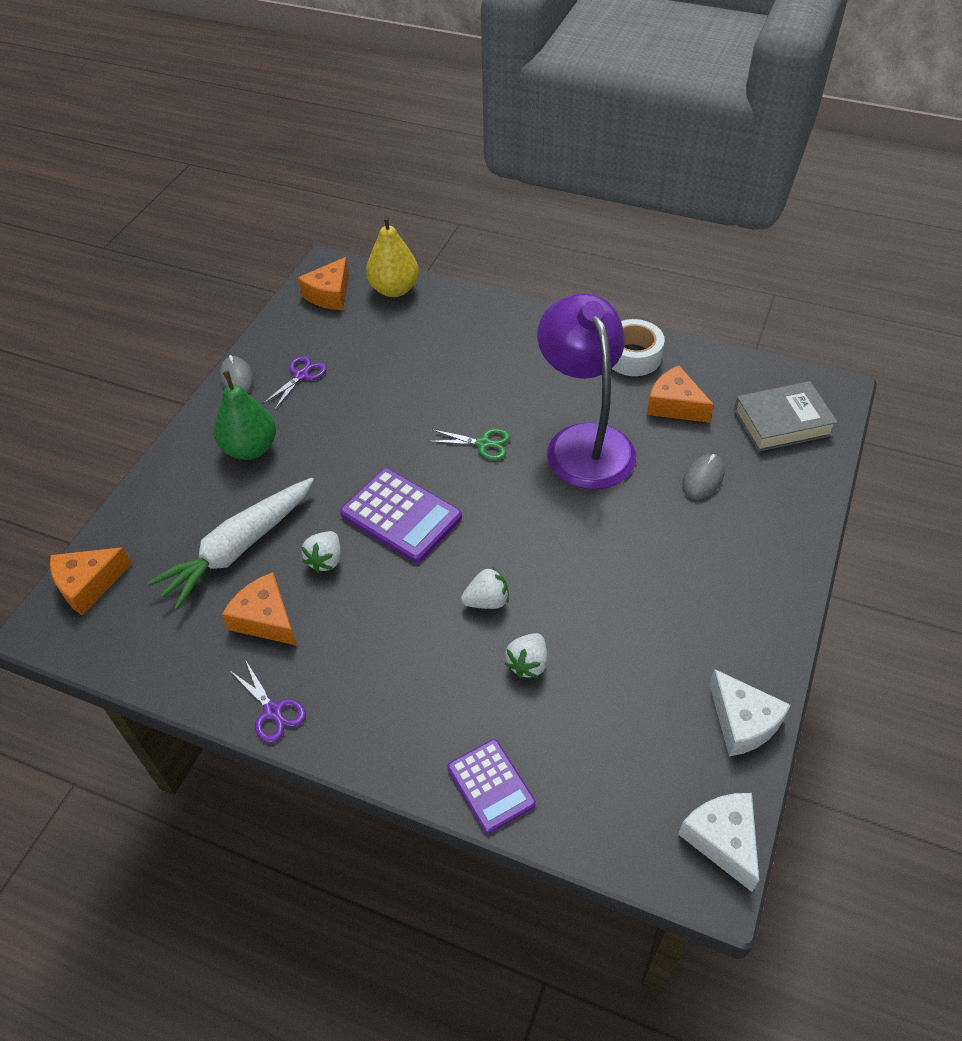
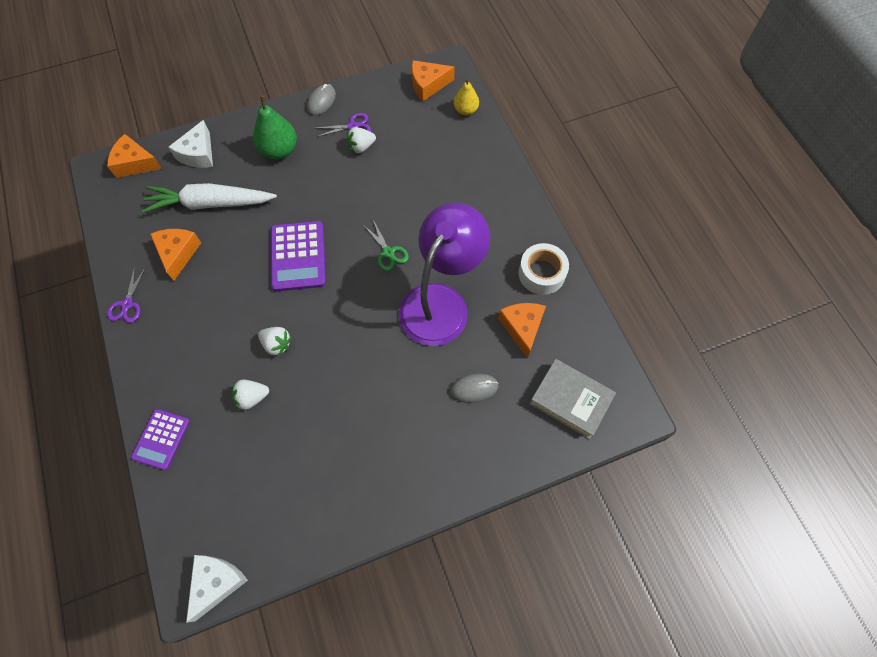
camera: 45 degrees right, 15 degrees up
(325, 560) = (237, 247): white strawberry -> white strawberry (361, 147)
(394, 289) = (465, 110): yellow pear -> yellow pear, size x0.63
(742, 722) = (304, 540): white cheese -> white cheese (198, 154)

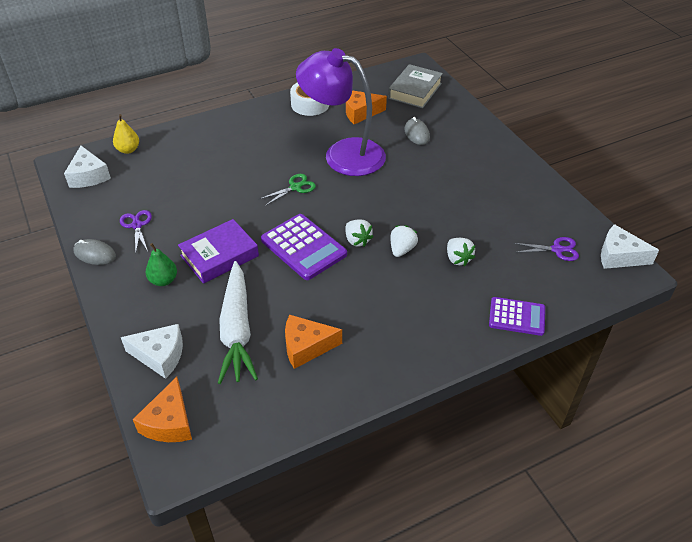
camera: 95 degrees left, 20 degrees down
(127, 304) = (377, 380): purple scissors -> purple scissors (557, 249)
(279, 150) = (163, 280): green pear -> green pear, size x0.63
(298, 256) = (303, 247): purple calculator -> purple calculator turned 60 degrees clockwise
(301, 189) = (219, 256): none -> purple book
(361, 147) = (166, 216): white strawberry -> white strawberry (357, 240)
(428, 85) = (88, 176): orange cheese -> white cheese

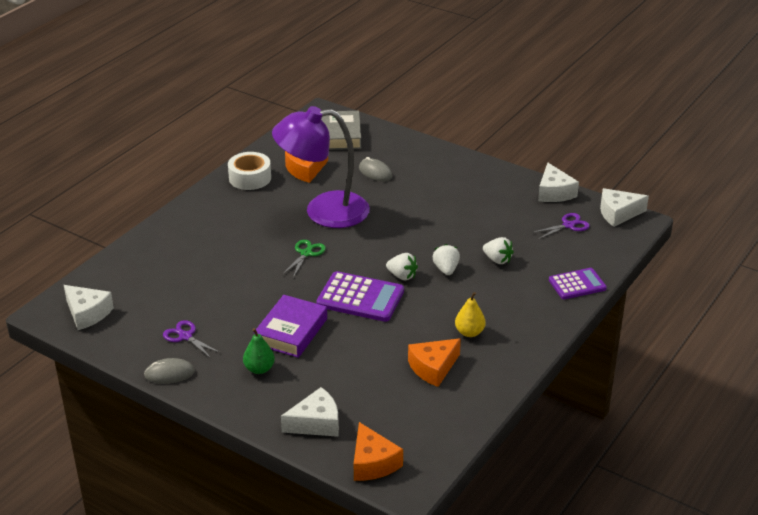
camera: 30 degrees left, 10 degrees down
(128, 150) = (104, 277): yellow pear -> yellow pear (469, 332)
(237, 330) = (364, 379): white carrot -> none
(569, 210) = (554, 192): none -> white cheese

